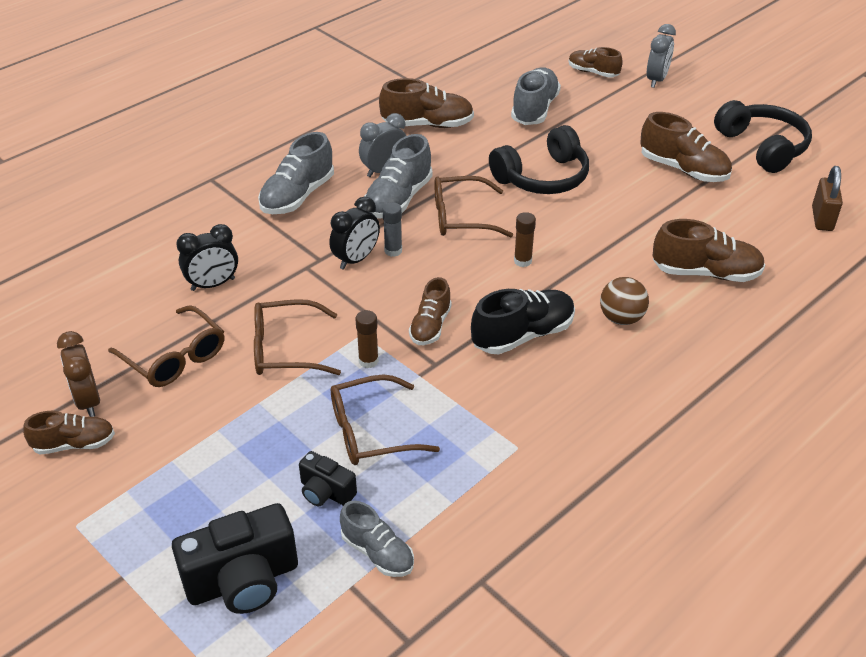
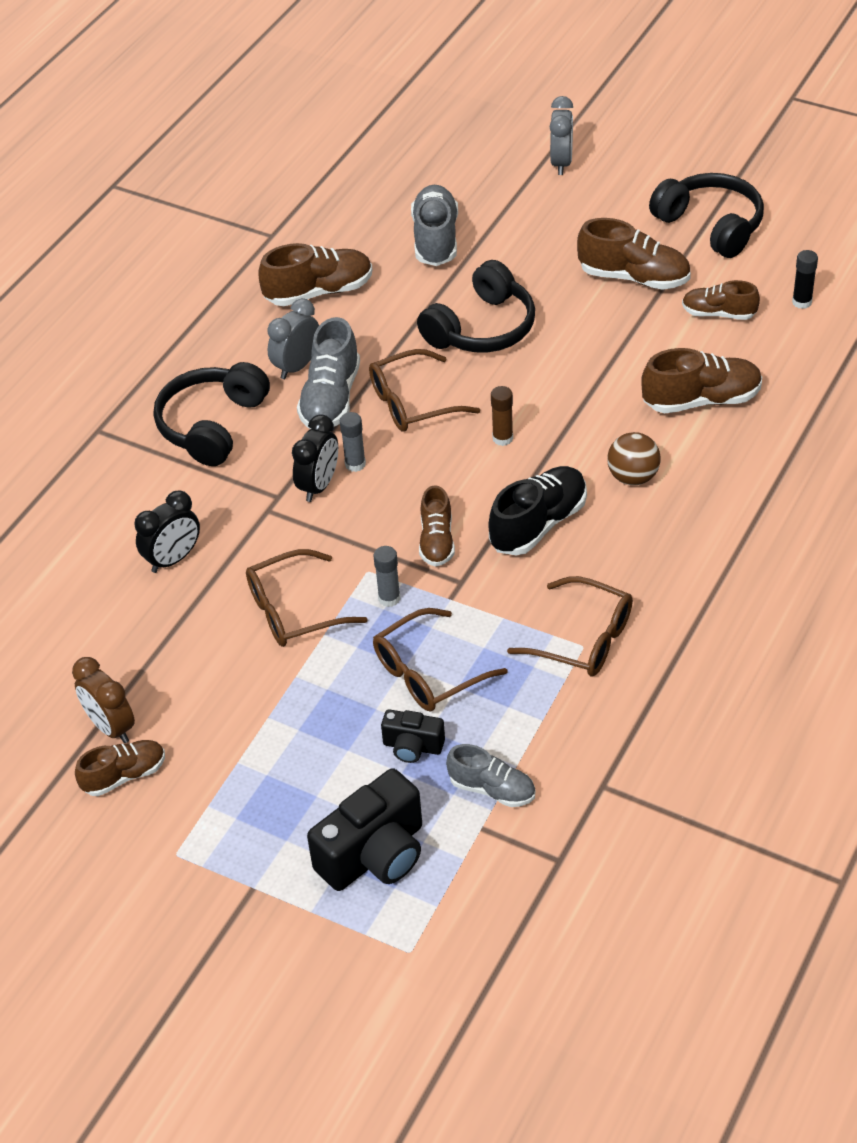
camera: 15 degrees left, 5 degrees up
(175, 358) = (178, 653): brown glasses -> brown glasses (583, 639)
(297, 196) = (212, 425): grey shoe -> black headphones
(368, 361) = (389, 598): brown glue stick -> grey glue stick
(593, 72) = (483, 170): brown shoe -> brown shoe (718, 314)
(822, 219) = (802, 302): brown padlock -> black glue stick

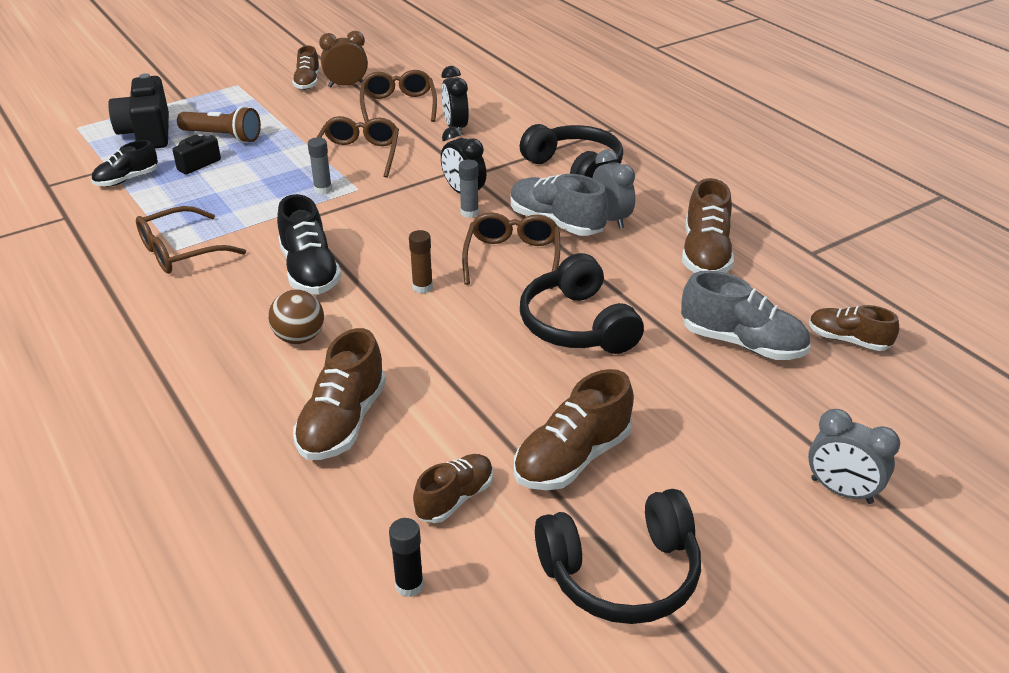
camera: 115 degrees right, 10 degrees down
(332, 766) = (223, 137): none -> brown flashlight
(428, 672) = (242, 185): brown glasses -> brown glasses (398, 106)
(437, 541) = (350, 222): brown shoe -> brown shoe (848, 340)
(492, 789) = (127, 179): grey shoe -> black shoe

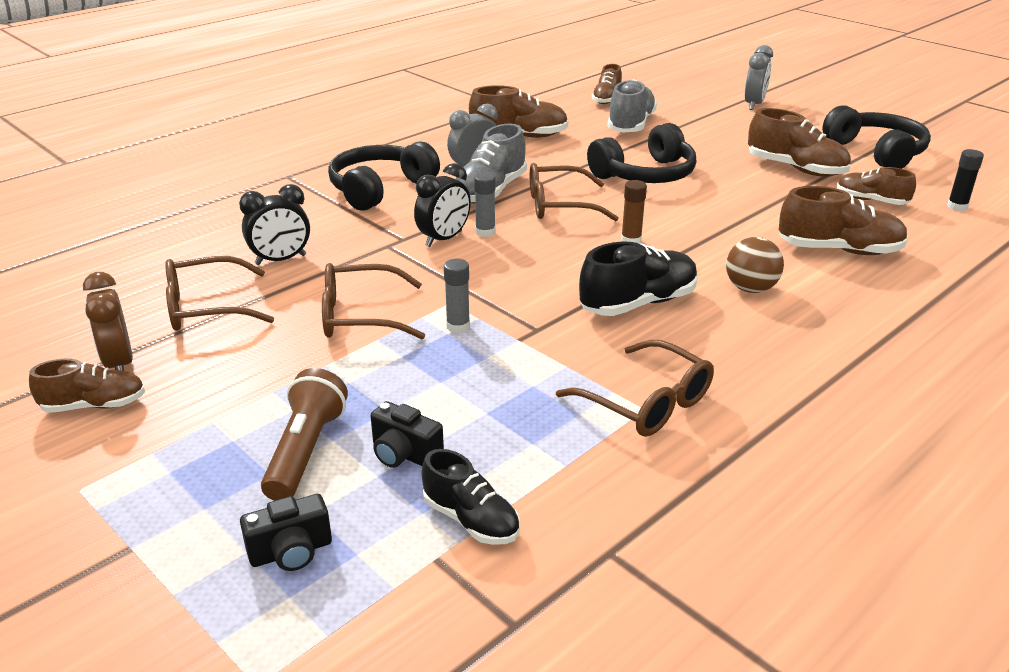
camera: 100 degrees left, 5 degrees down
(147, 133) = (291, 552): black camera -> black camera, size x0.54

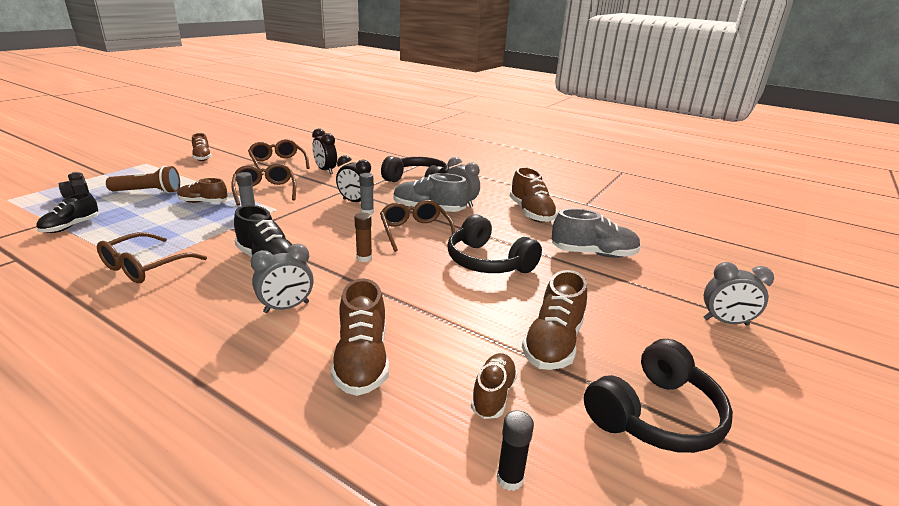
camera: 75 degrees right, 5 degrees down
(119, 363) = (233, 156): brown clock -> none
(404, 454) = (133, 210): black camera -> none
(606, 99) = (646, 242): brown shoe -> brown shoe (203, 202)
(750, 289) = (286, 307): brown ball -> grey clock

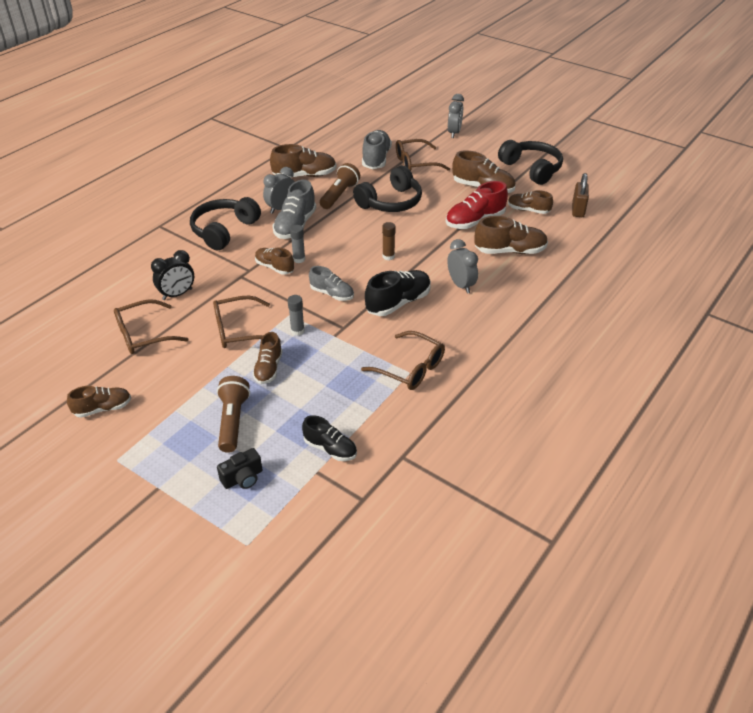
camera: 85 degrees left, 15 degrees up
(301, 227) = (332, 294): none -> grey shoe
(355, 202) = (274, 267): black clock -> brown shoe
(415, 232) = (341, 233): brown glasses -> brown glasses (415, 163)
(449, 329) = (475, 221): none -> red shoe
(496, 231) = (339, 195): none -> brown flashlight
(509, 479) = (578, 210): black glue stick -> brown padlock

